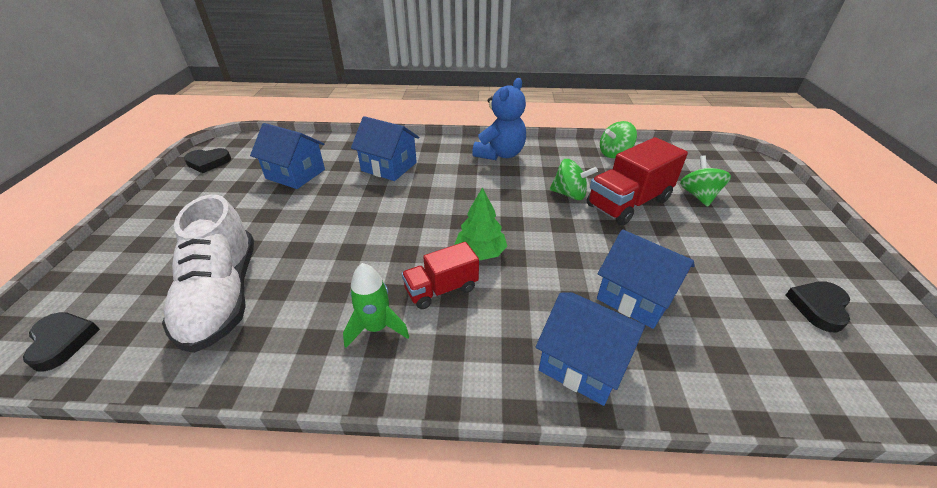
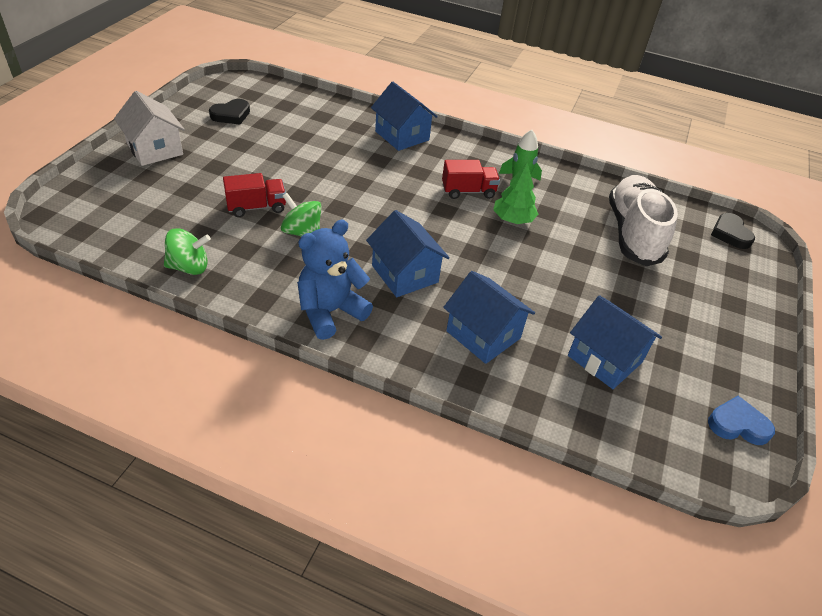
camera: 165 degrees left, 5 degrees up
(208, 162) = (738, 424): black heart -> blue heart
(480, 252) = (426, 206): green tree -> green tree (513, 219)
(628, 203) = (256, 207): red truck -> red truck, size x0.61
(635, 297) = (337, 150): blue house -> blue house (405, 274)
(698, 196) = (181, 193): green spinning top -> none
(792, 228) = (155, 149): none -> white house

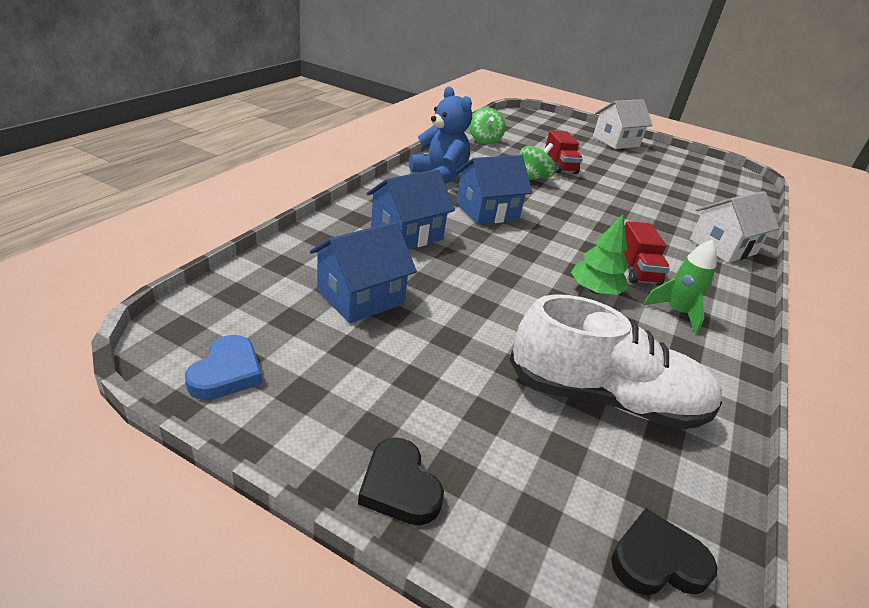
camera: 95 degrees right, 10 degrees down
(231, 115) = (686, 170): black heart -> black heart (399, 486)
(402, 136) = (722, 247): blue house -> white house

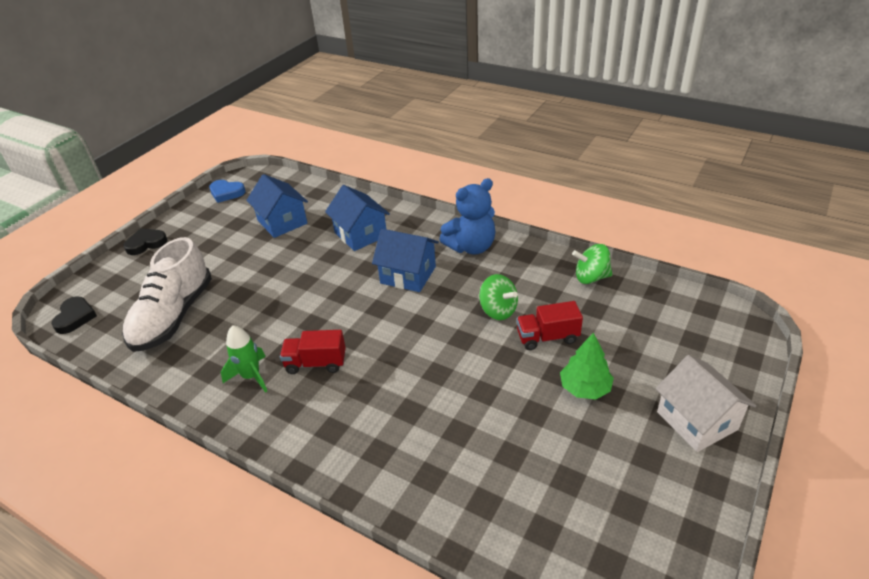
camera: 100 degrees right, 5 degrees up
(487, 211) = (408, 275): blue house -> blue house turned 45 degrees counterclockwise
(595, 290) = (285, 329): green tree -> green tree (585, 388)
(722, 247) = (369, 459): white house -> none

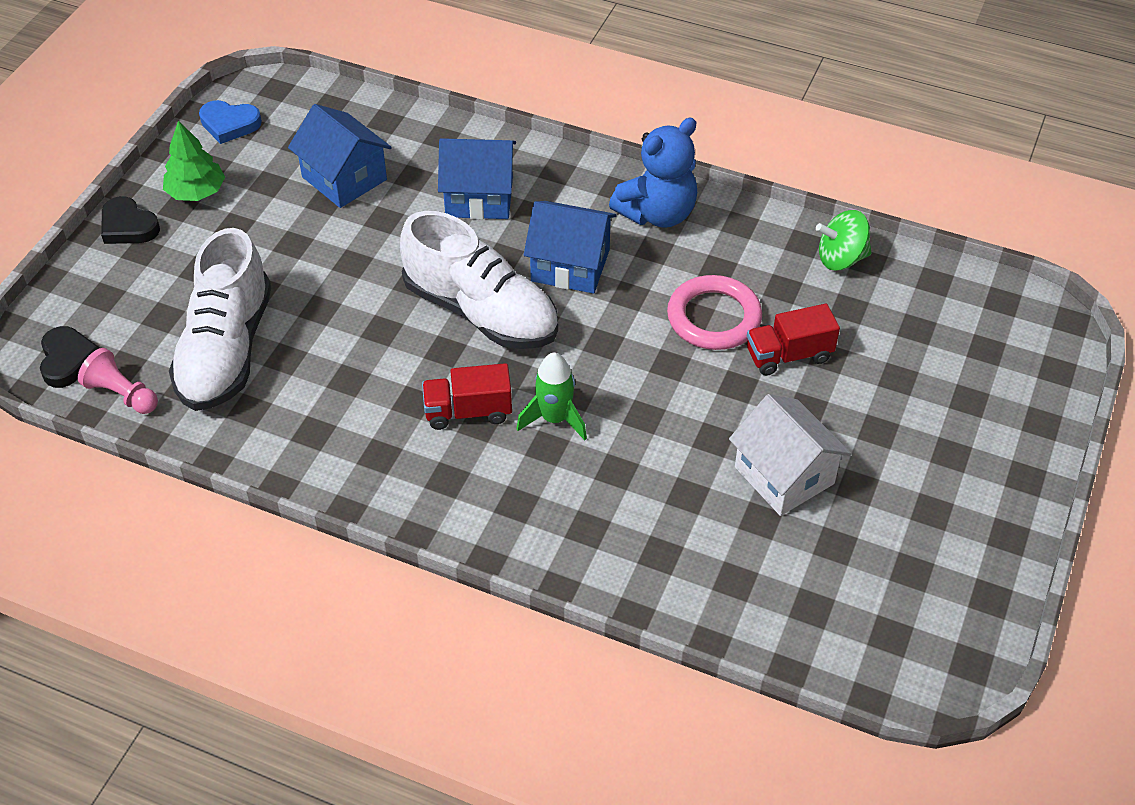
camera: 10 degrees left, 10 degrees up
(98, 340) = (122, 394): none -> pink pawn
(146, 243) = (128, 226): black heart -> black heart turned 105 degrees counterclockwise
(251, 376) = (379, 436): green rocket -> green rocket (554, 419)
(343, 300) = (481, 312): none -> white shoe
(360, 234) = (479, 197): blue house -> blue house turned 45 degrees counterclockwise
(498, 310) = (714, 317): green spinning top -> pink ring
(585, 388) = (846, 425): green tree -> green tree (196, 192)
(696, 420) = (990, 460): white house -> white house (784, 475)

